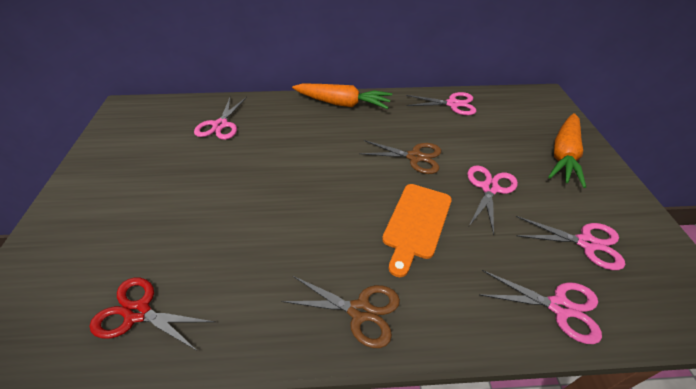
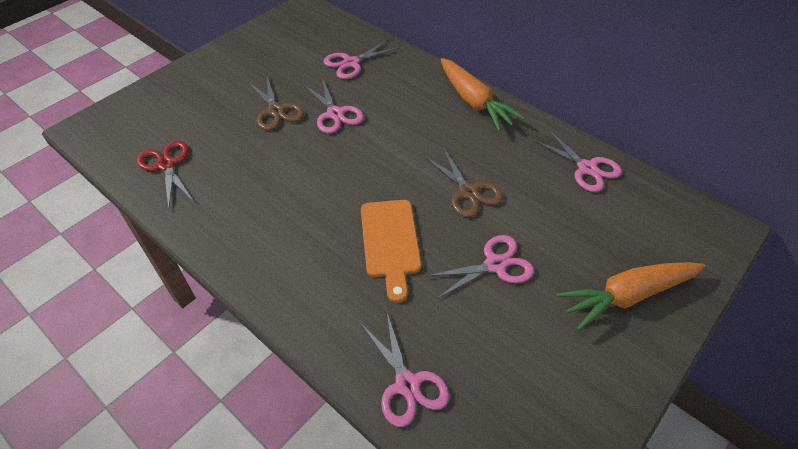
camera: 45 degrees right, 5 degrees up
(360, 311) = (273, 264): brown scissors -> brown scissors (276, 111)
(416, 223) = (390, 242): orange cutting board -> orange cutting board turned 75 degrees counterclockwise
(586, 243) = (510, 371): pink scissors -> pink scissors (335, 114)

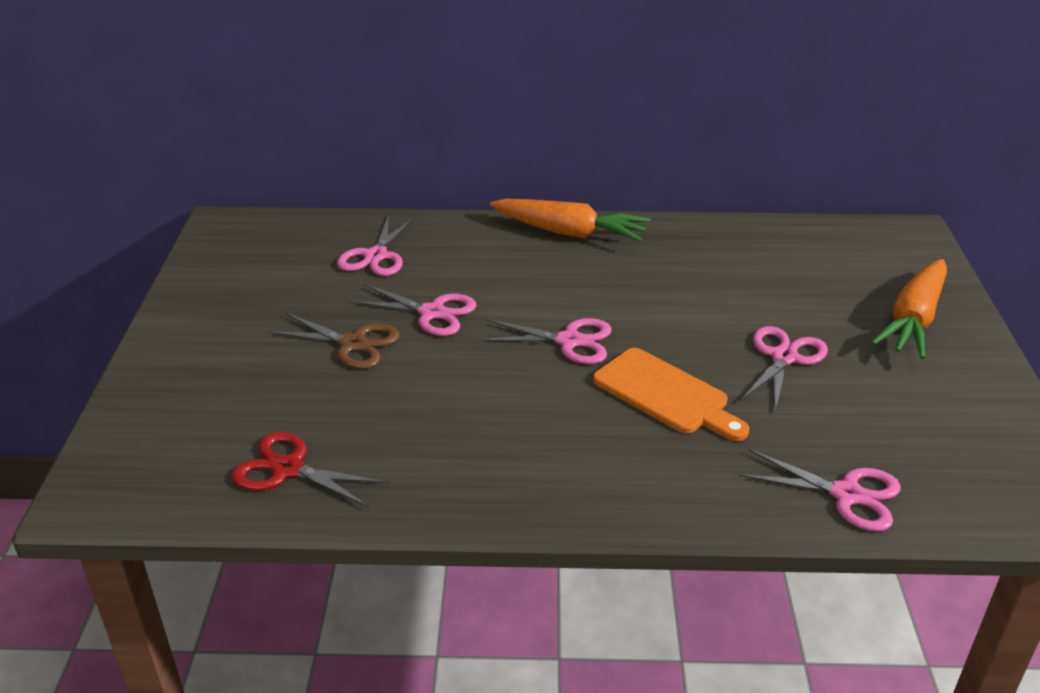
camera: 40 degrees left, 15 degrees down
(468, 192) = (676, 312): brown scissors -> none
(586, 168) = (751, 240): pink scissors -> pink scissors (569, 341)

